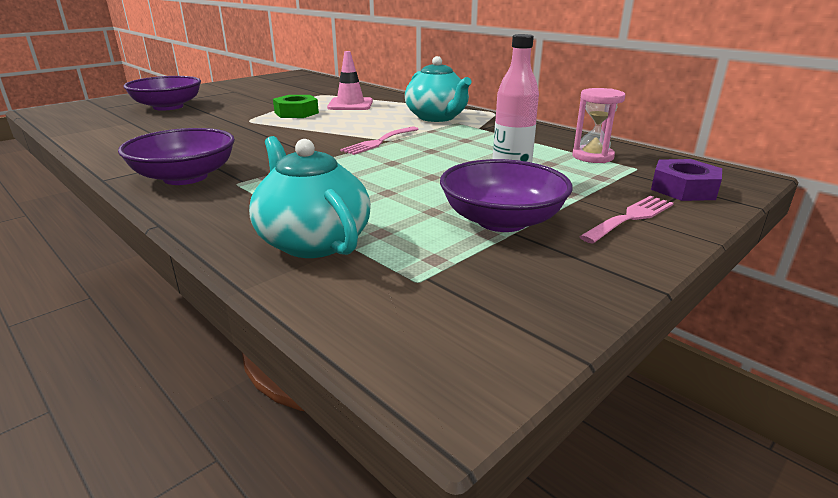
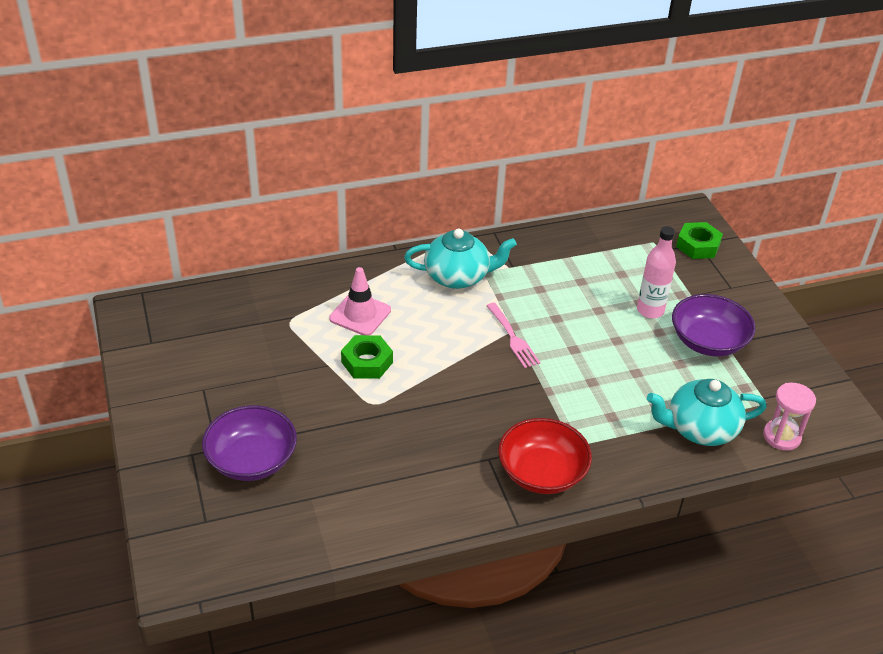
camera: 65 degrees left, 15 degrees up
(185, 177) = (542, 473): purple bowl -> red bowl
(592, 157) = (619, 247): pink hourglass -> pink hourglass (781, 436)
(630, 218) = (728, 291): pink fork -> none
(683, 189) = (698, 246): purple nut -> green nut

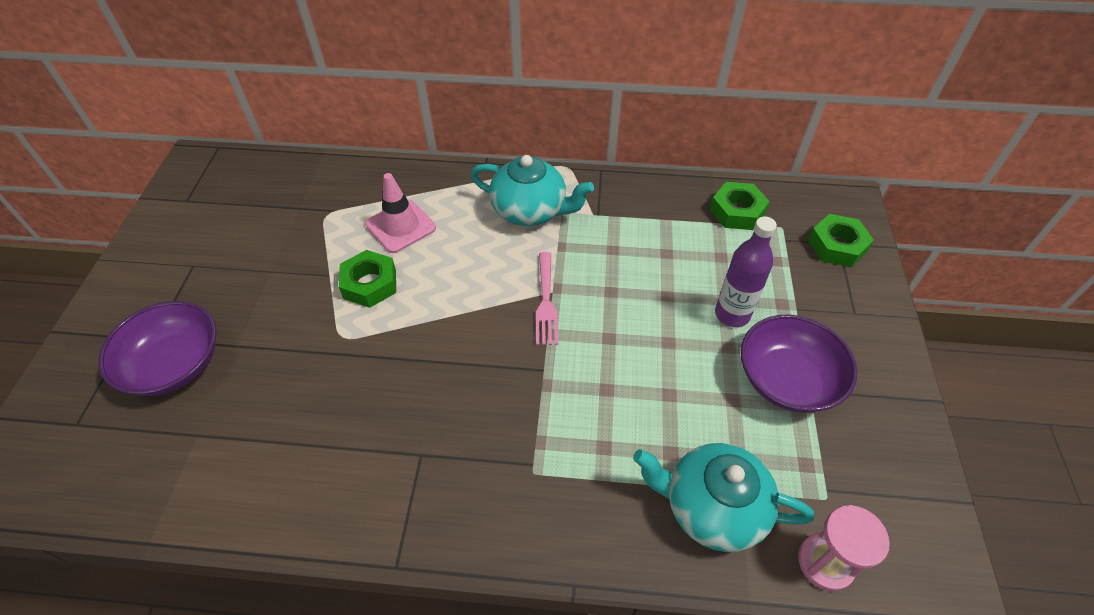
camera: 25 degrees right, 10 degrees up
(542, 473) = (471, 499): red bowl -> none
(615, 238) = (737, 211): none -> green nut
(650, 310) = (732, 314): pink bottle -> purple bottle

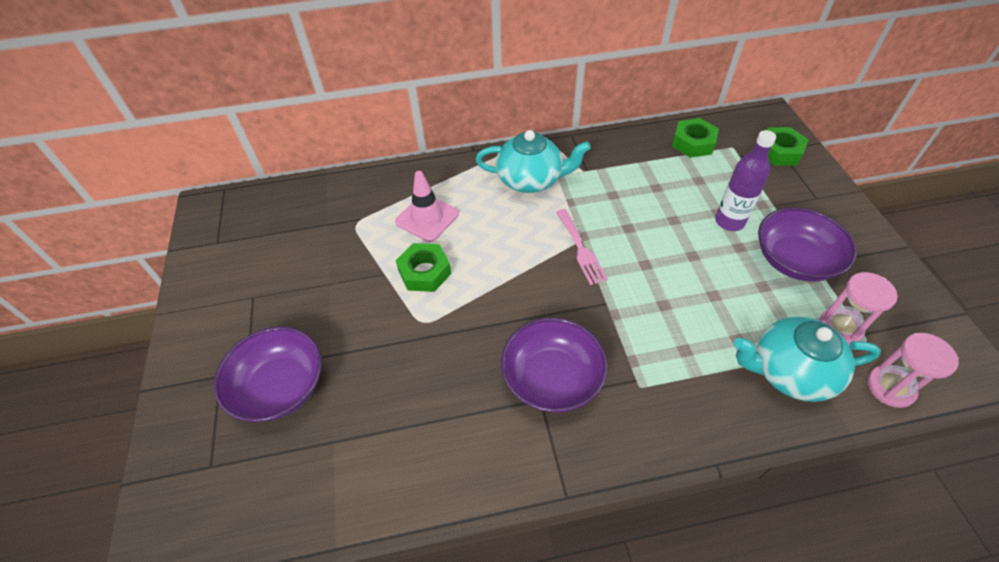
camera: 15 degrees left, 0 degrees up
(444, 435) = (552, 378): none -> purple bowl
(801, 474) = (840, 327): none -> pink hourglass

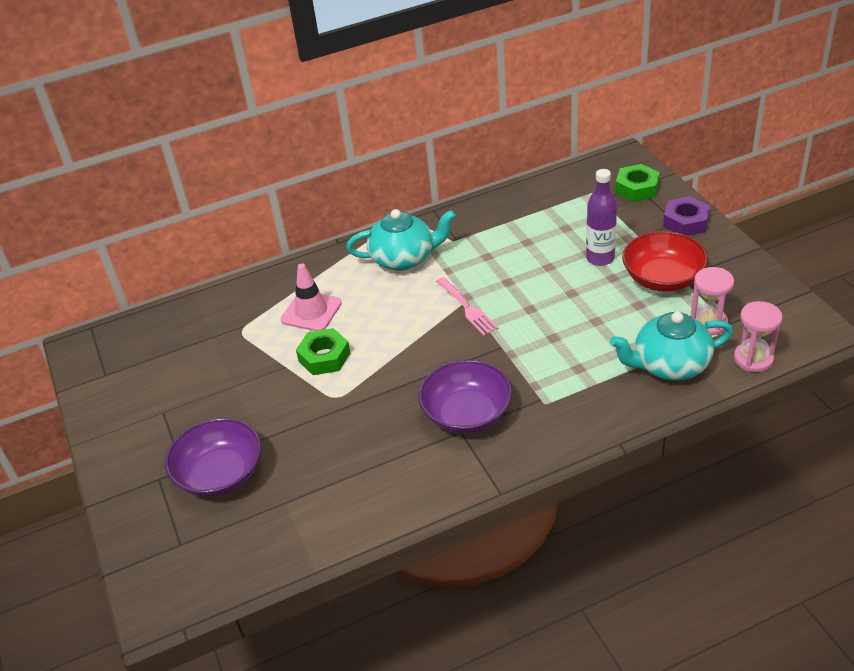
camera: 10 degrees left, 10 degrees down
(693, 143) = (554, 195): green nut -> none
(794, 260) = (663, 278): purple bowl -> red bowl
(827, 199) = (685, 222): none -> purple nut

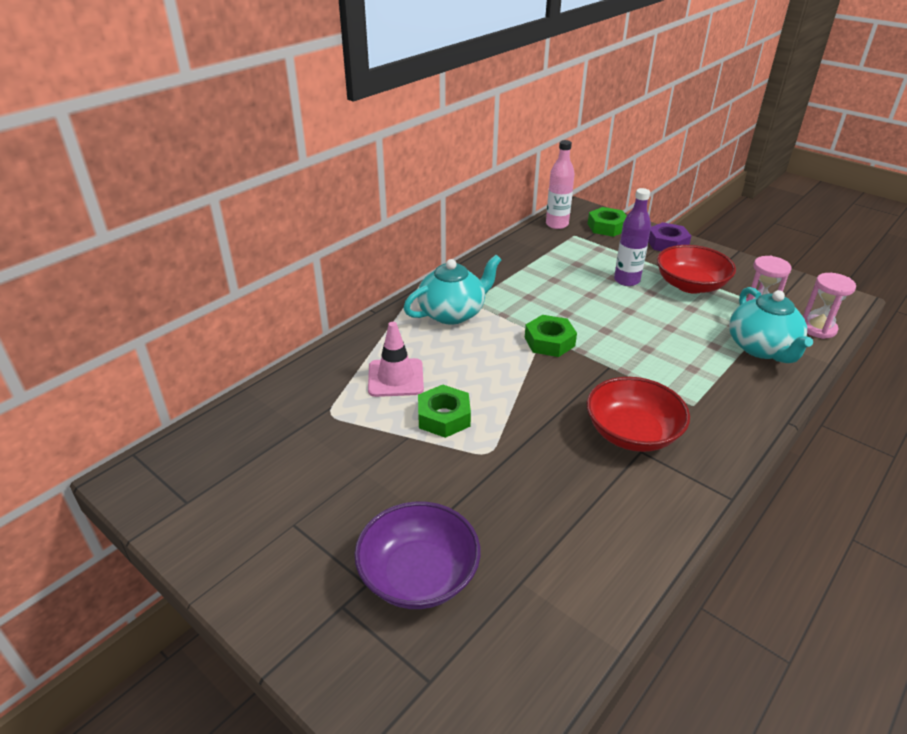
camera: 30 degrees left, 5 degrees down
(467, 308) = (549, 342): pink fork -> green nut
(467, 414) = (632, 433): purple bowl -> red bowl
(585, 175) = (557, 224): none -> pink bottle
(669, 365) = (762, 348): turquoise teapot -> turquoise teapot turned 60 degrees counterclockwise

